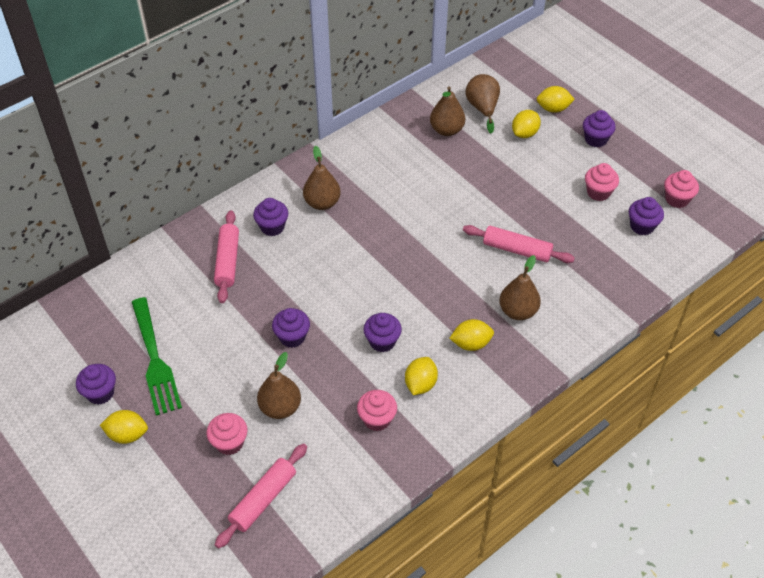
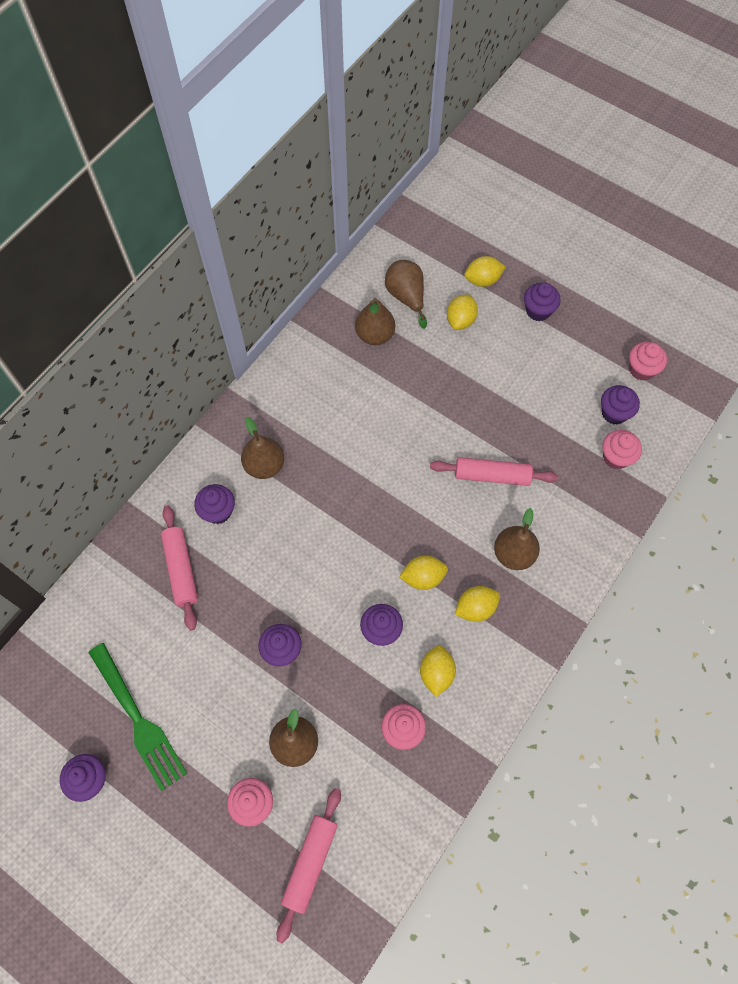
camera: 15 degrees left, 15 degrees up
(127, 435) = (137, 824): yellow lemon -> yellow lemon (423, 577)
(598, 192) = (558, 380): pink cupcake -> pink cupcake (616, 457)

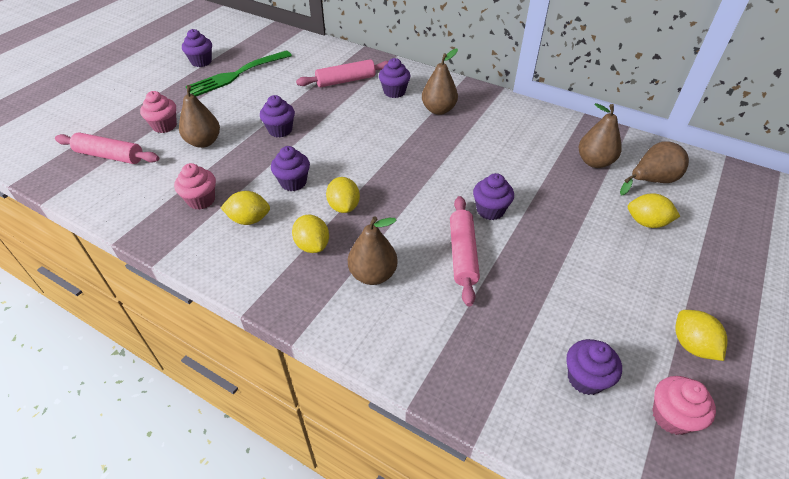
camera: 85 degrees right, 20 degrees down
(482, 280) = (712, 239): yellow lemon -> yellow lemon (692, 345)
(538, 311) = (701, 292): purple cupcake -> purple cupcake (490, 210)
(616, 457) = (518, 379): pink cupcake -> none

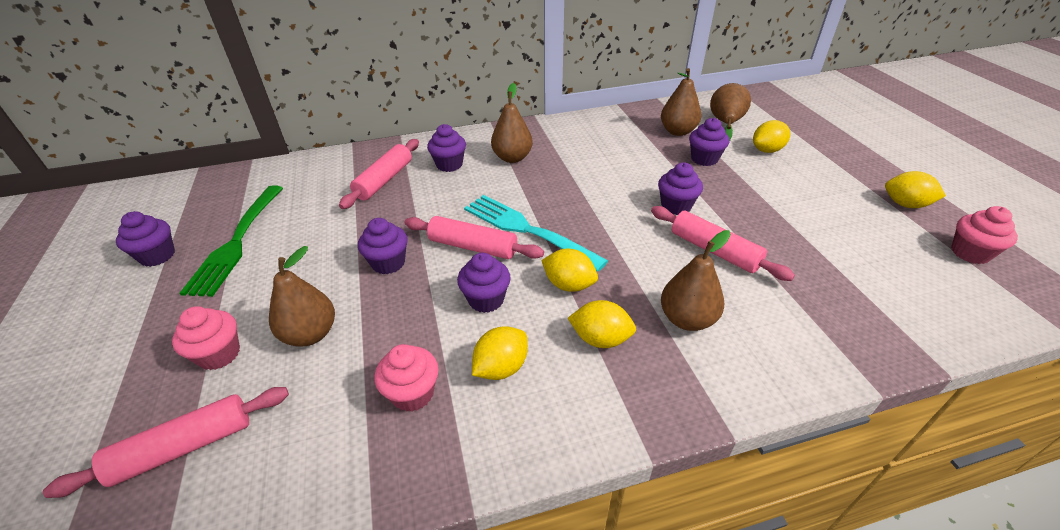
camera: 45 degrees left, 5 degrees down
(331, 150) = (473, 246): none -> pink rolling pin
(373, 161) = (528, 230): none -> turquoise fork
(585, 378) = (909, 270): purple cupcake -> purple cupcake (704, 159)

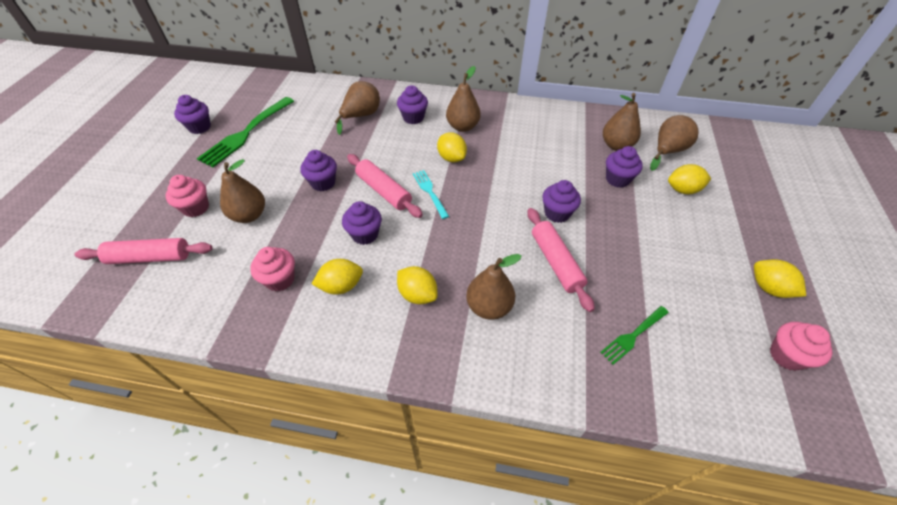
camera: 25 degrees right, 10 degrees up
(384, 180) = (361, 116): pink rolling pin -> brown pear
(528, 230) = (430, 192): turquoise fork -> turquoise fork, size x0.54
(569, 285) = (426, 246): yellow lemon -> yellow lemon (451, 158)
(841, 288) = (633, 335): none -> green fork

